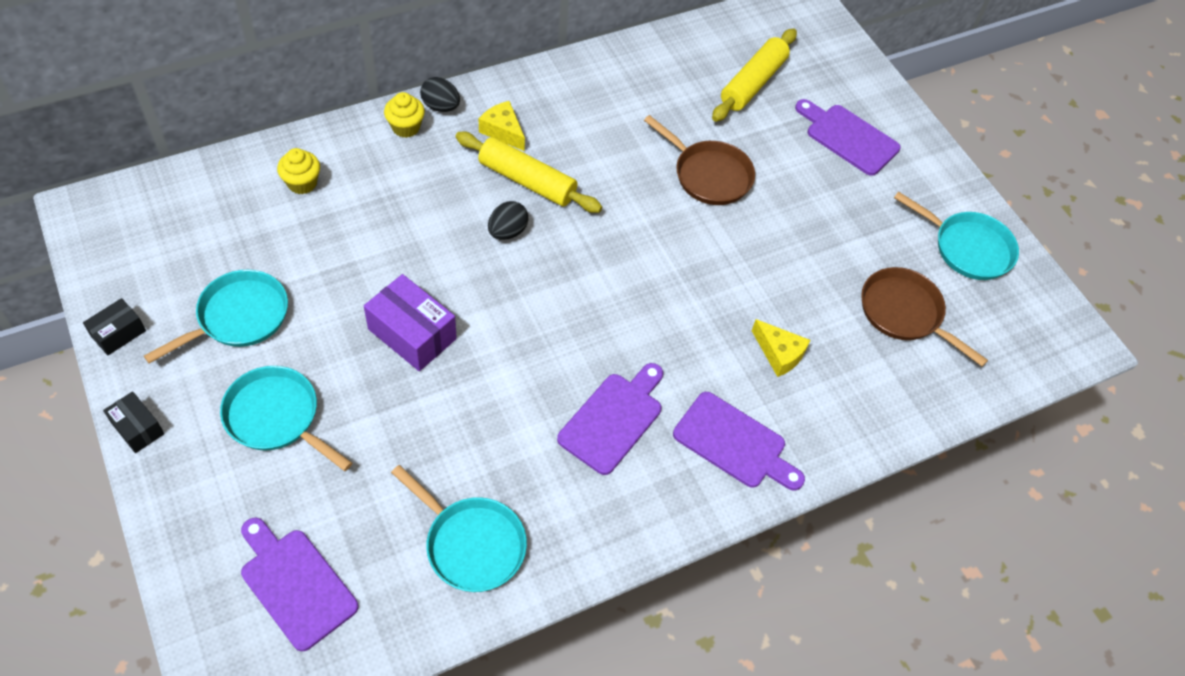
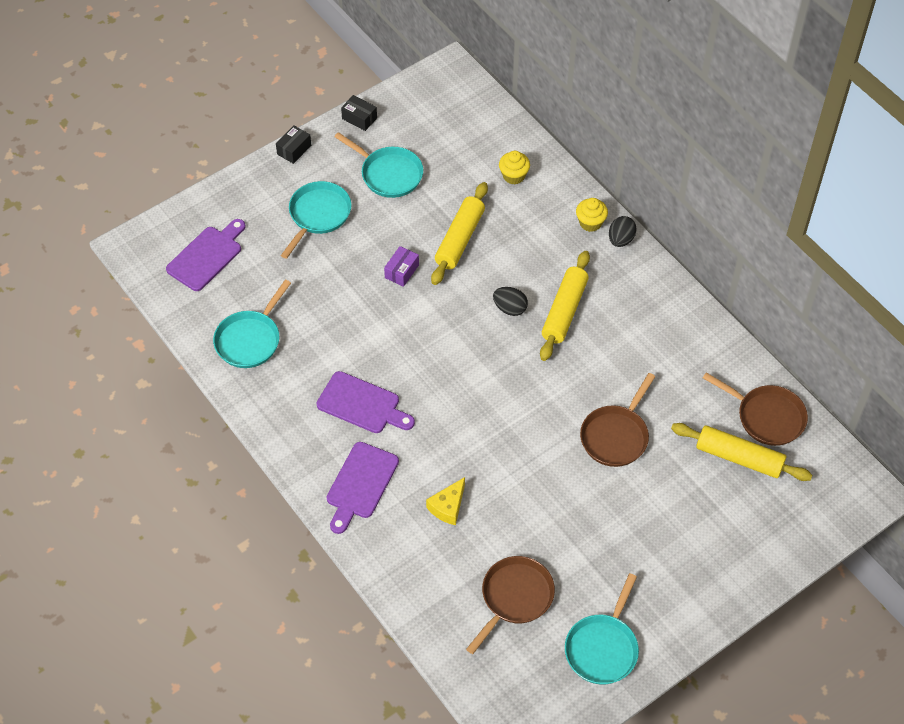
camera: 85 degrees right, 0 degrees up
(382, 260) = (460, 239): none -> yellow rolling pin
(412, 334) = (402, 271): purple box -> purple box, size x0.58
(503, 131) = (610, 285): yellow cheese -> none
(707, 50) = (766, 416): none -> brown pan
(848, 137) = (701, 542): purple cutting board -> none

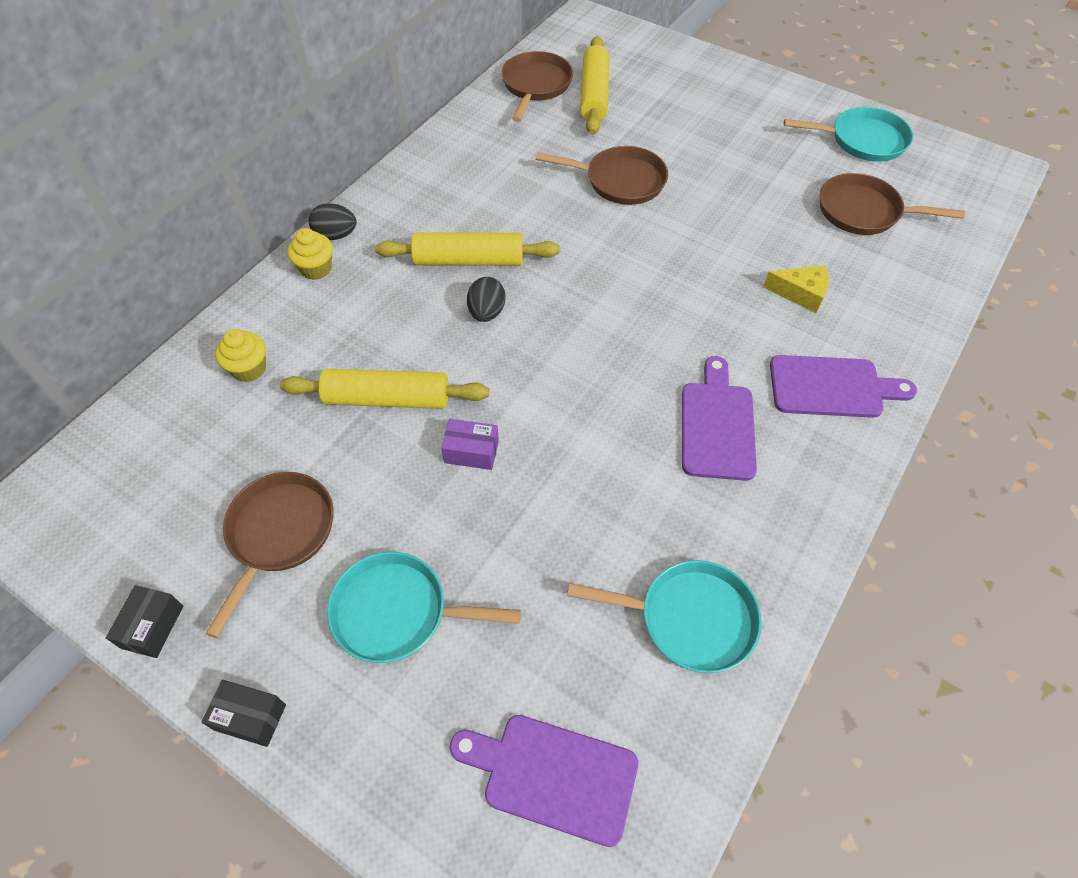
camera: 110 degrees left, 0 degrees up
(388, 174) = (278, 534): turquoise pan -> brown pan

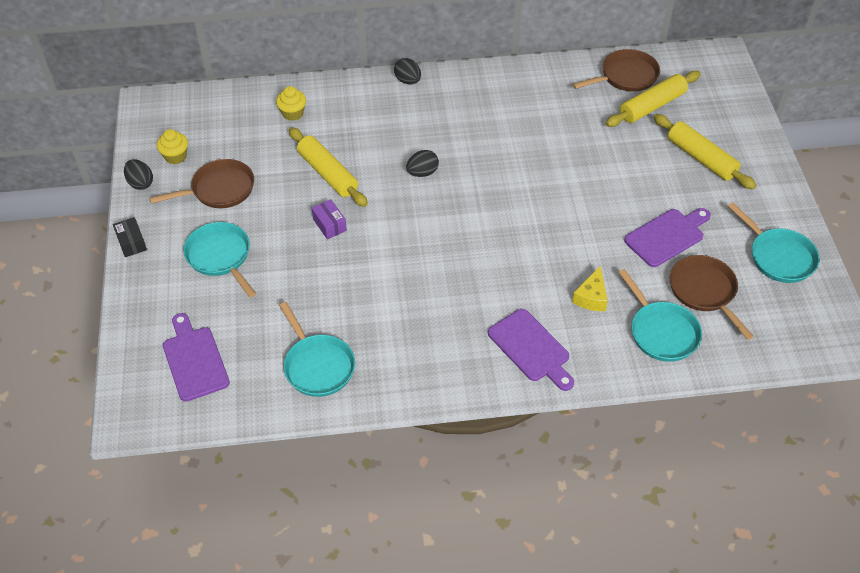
camera: 50 degrees right, 5 degrees down
(152, 627) = (140, 183): black box -> black egg
(316, 269) = (377, 90): yellow cupcake -> yellow cupcake (175, 156)
(468, 260) = (450, 142): yellow rolling pin -> yellow rolling pin (701, 158)
(620, 181) = (589, 163): brown pan -> none
(717, 425) = (448, 312): purple cutting board -> purple cutting board (667, 236)
(801, 294) = (591, 297): yellow cheese -> yellow cheese turned 45 degrees clockwise
(890, 273) = (661, 331): none -> turquoise pan

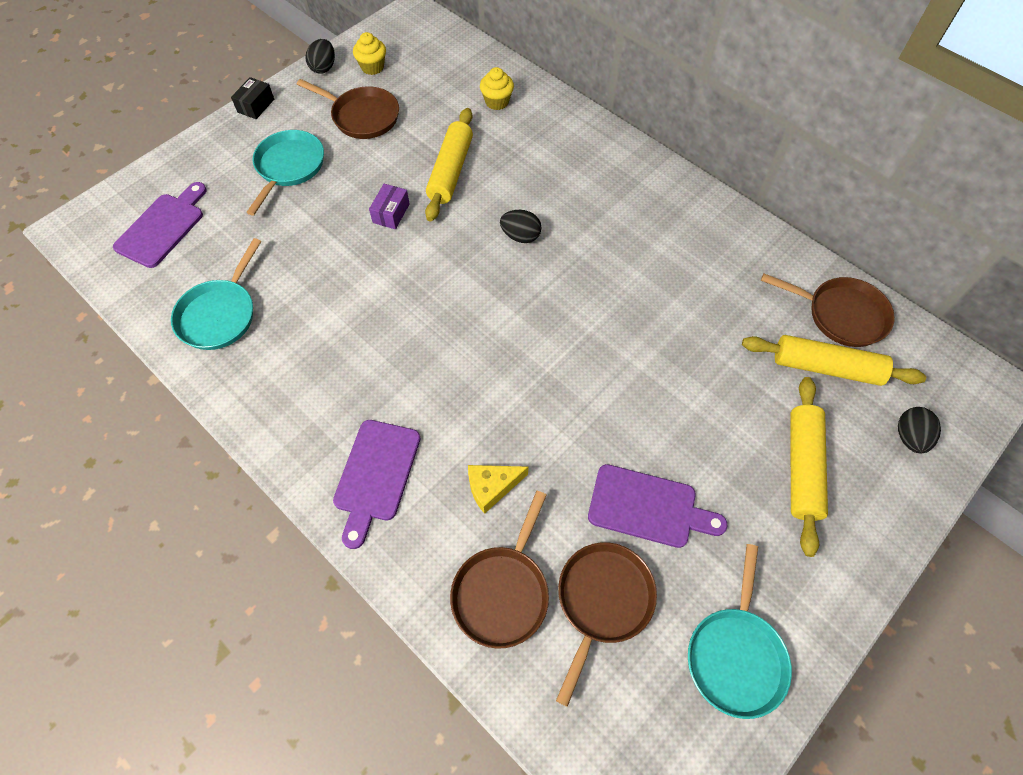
camera: 50 degrees right, 10 degrees up
(408, 81) = (625, 149): black egg -> black egg (909, 437)
(661, 331) = (503, 591): turquoise pan -> brown pan

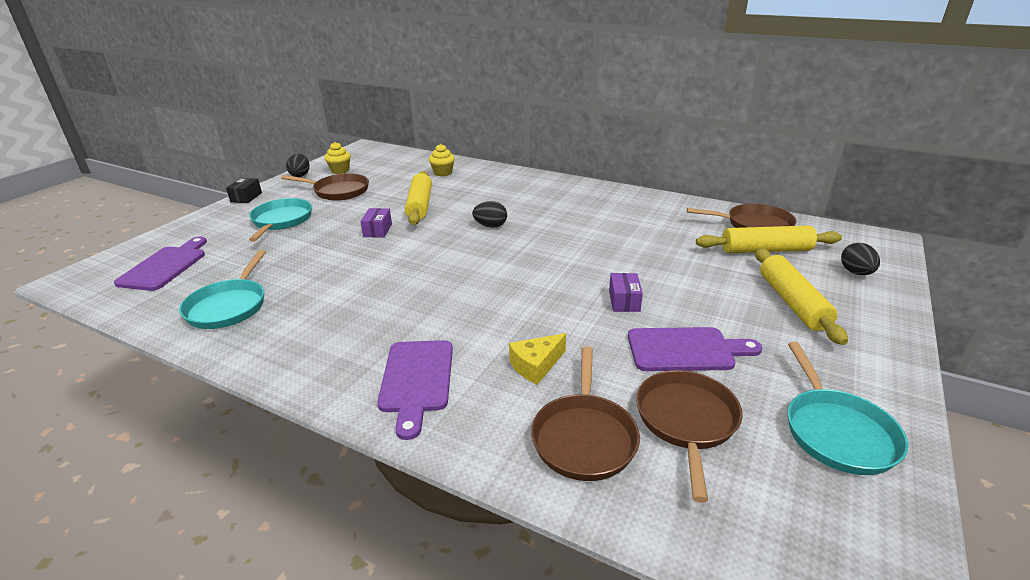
camera: 15 degrees left, 30 degrees down
(618, 414) = (624, 301): none -> purple box

